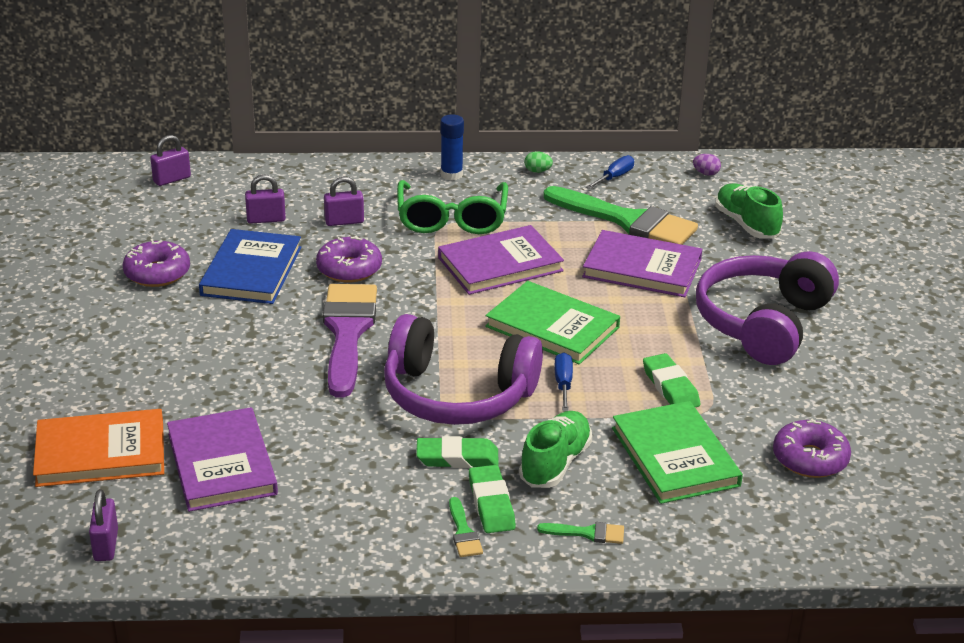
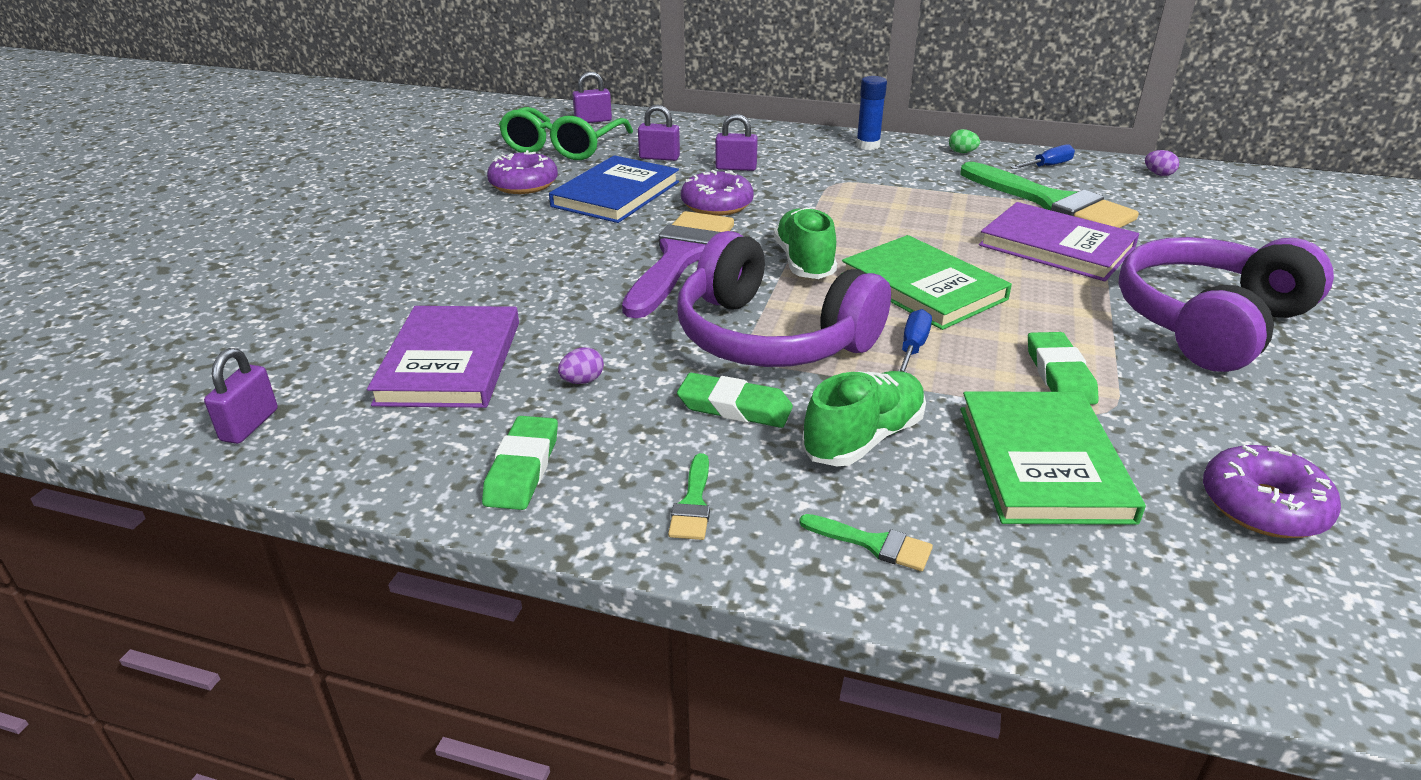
camera: 20 degrees right, 0 degrees up
(100, 453) = (333, 327): orange book -> none
(335, 459) = (582, 381): none -> purple egg
(452, 218) = (850, 178): green glasses -> green glasses (563, 146)
(491, 504) = (751, 473): green eraser -> green eraser (522, 469)
(500, 264) = (885, 222): purple book -> none
(746, 224) = (1201, 223): green shoe -> green shoe (804, 262)

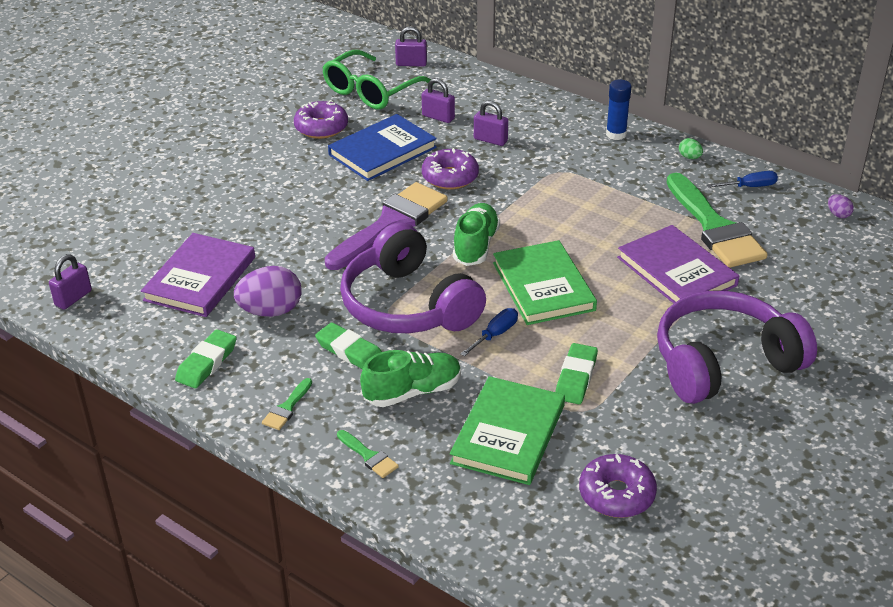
camera: 20 degrees right, 5 degrees up
(582, 381) = (271, 311): purple egg -> purple egg, size x2.15

